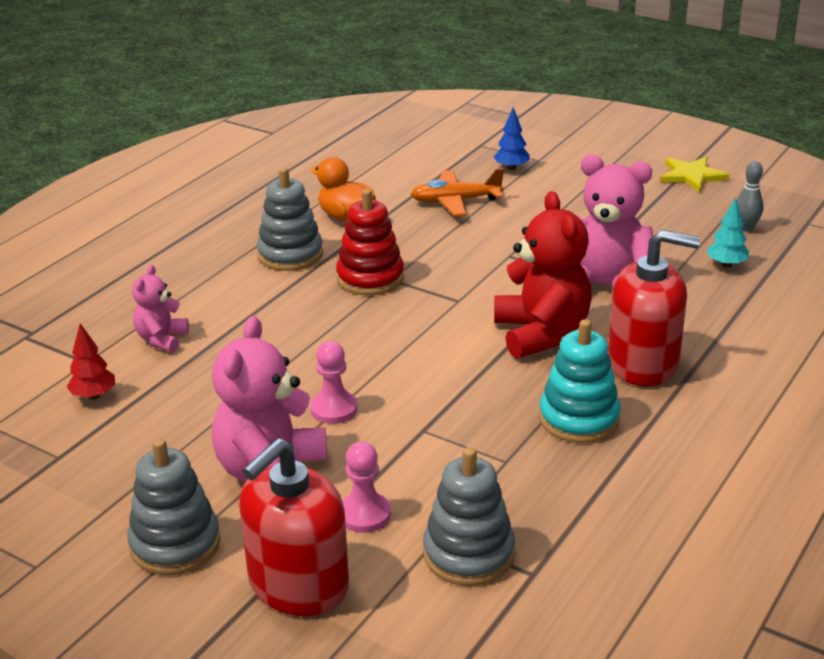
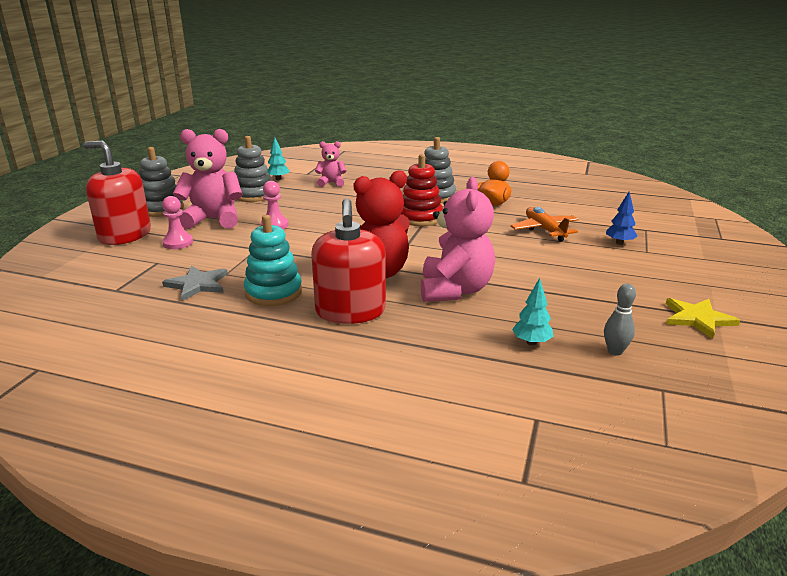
camera: 75 degrees right, 5 degrees down
(93, 396) = (278, 179): red tree -> turquoise tree
(468, 554) = (138, 271): grey stacking toy -> grey stacking toy (253, 195)
(536, 488) = (197, 284): none -> grey star

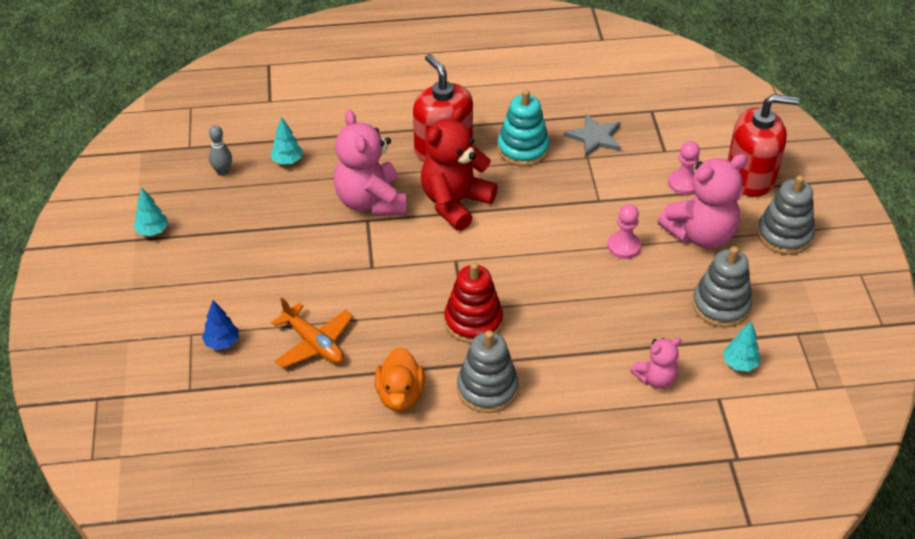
camera: 155 degrees right, 20 degrees up
(697, 319) = (152, 231): yellow star -> turquoise tree

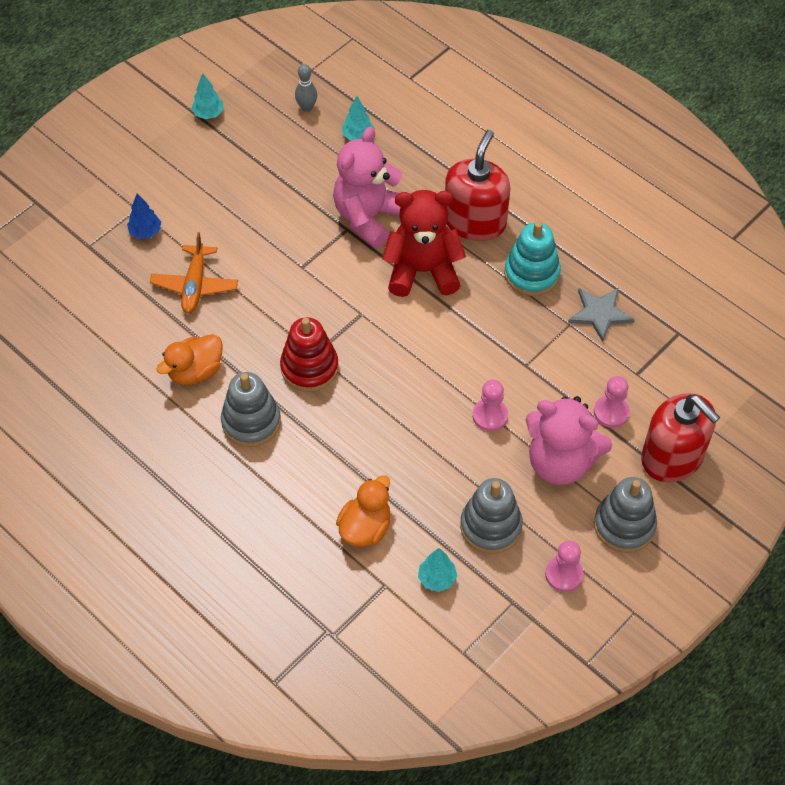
camera: 50 degrees right, 10 degrees up
(655, 378) = (365, 528): pink teddy bear -> orange duck
(797, 291) = (564, 574): none -> pink pawn

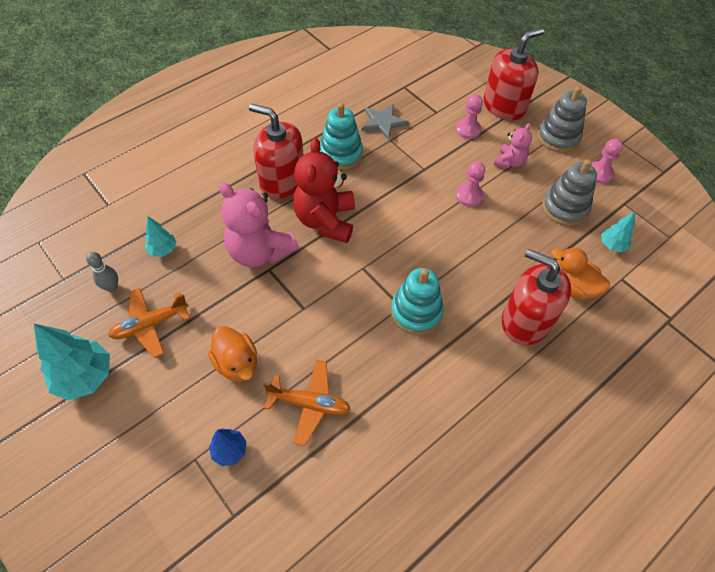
camera: 85 degrees left, 0 degrees up
(195, 371) = (413, 409): orange duck -> orange duck (237, 363)
(208, 114) = (85, 377): turquoise tree -> turquoise tree, size x1.82
(251, 422) = (471, 363): grey stacking toy -> none
(268, 147) = (150, 325): none -> orange plane
(309, 368) = (416, 312): red stacking toy -> turquoise stacking toy
(311, 475) = (525, 321): none -> red soap dispenser
(560, 462) = (509, 162): pink teddy bear -> pink teddy bear, size x0.54

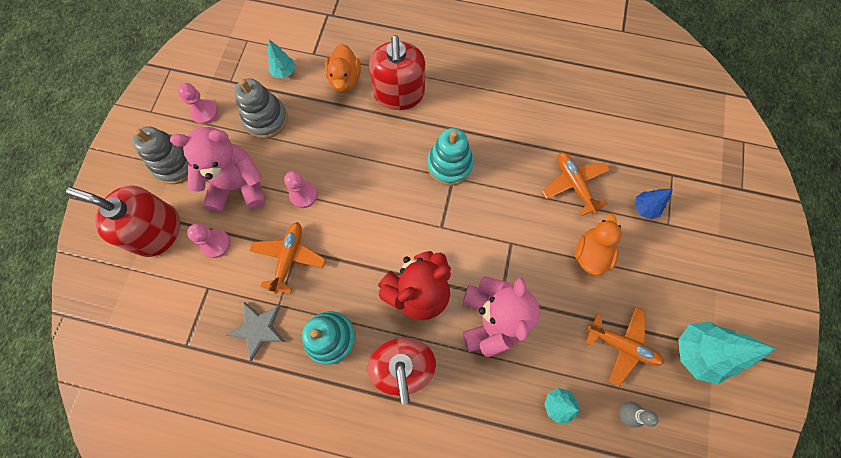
camera: 125 degrees left, 15 degrees up
(421, 162) = (289, 258): none -> orange plane
(509, 162) = (238, 186): pink teddy bear -> pink teddy bear, size x1.86

